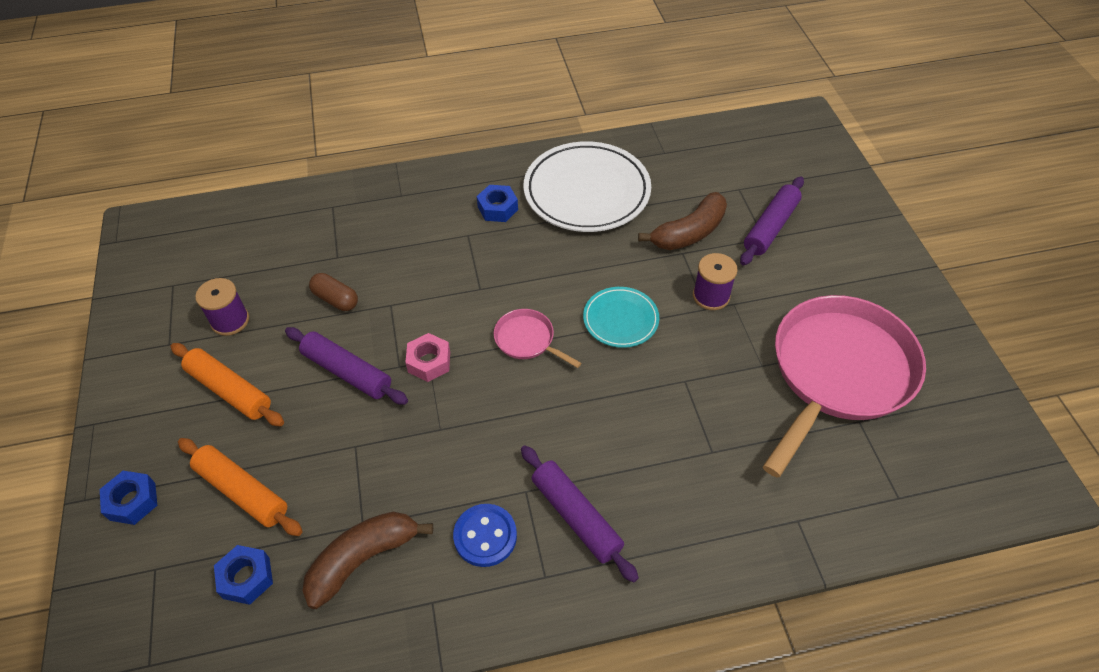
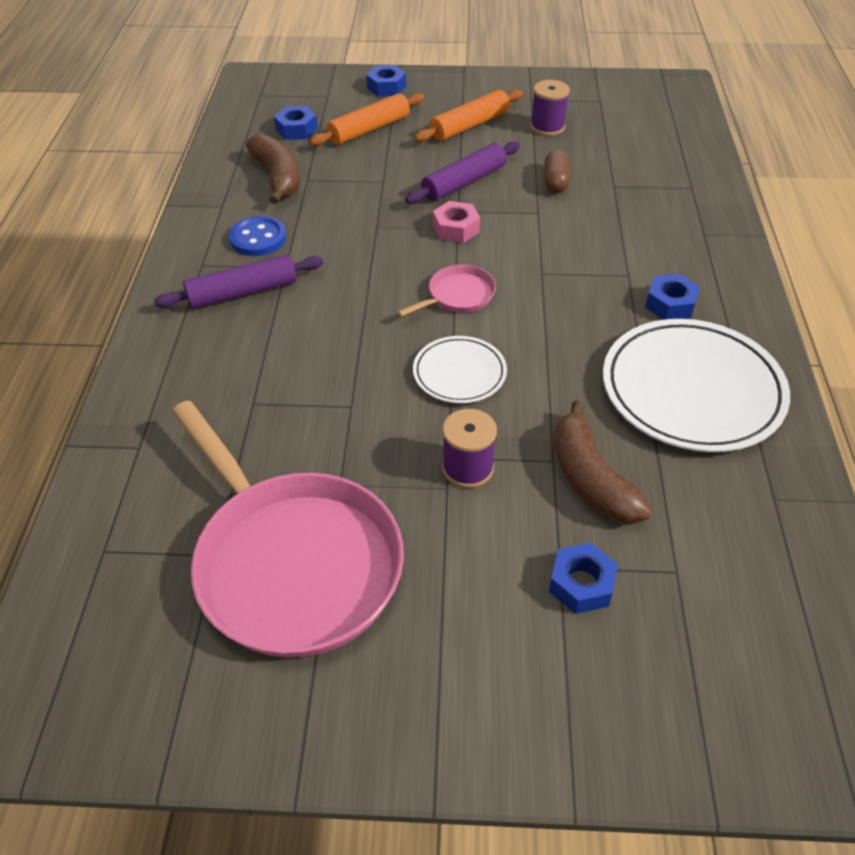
camera: 105 degrees right, 5 degrees down
(336, 299) = (555, 182): brown capsule -> brown capsule turned 45 degrees counterclockwise
(620, 319) = (459, 373): turquoise plate -> white plate
(770, 227) = (581, 584): purple rolling pin -> blue nut

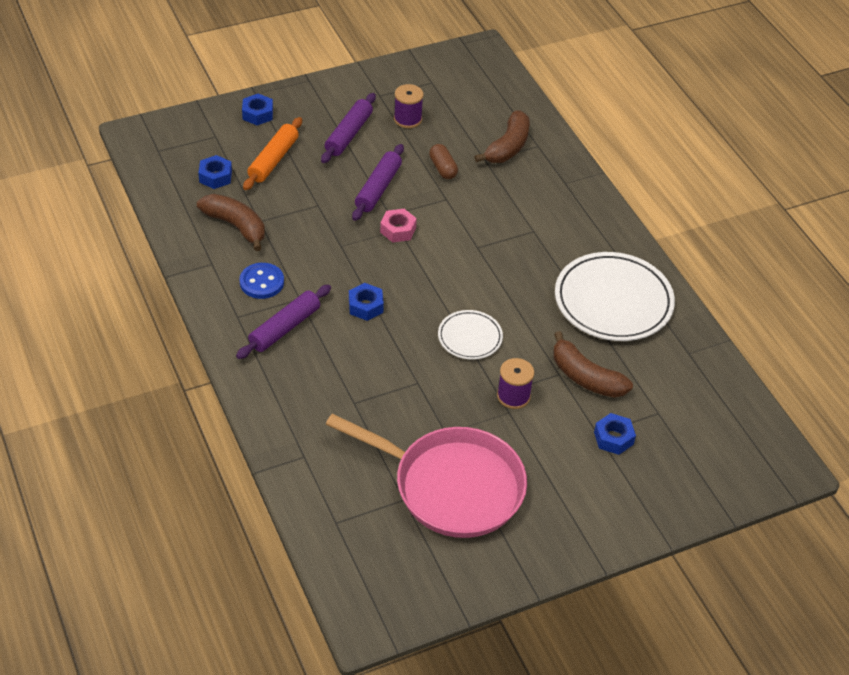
camera: 30 degrees left, 0 degrees up
(458, 296) = (433, 282): pink pan -> none
(469, 125) = (349, 134): orange rolling pin -> purple rolling pin
(652, 179) = (508, 147): none -> brown banana
(670, 304) = (571, 245): blue nut -> blue nut (365, 306)

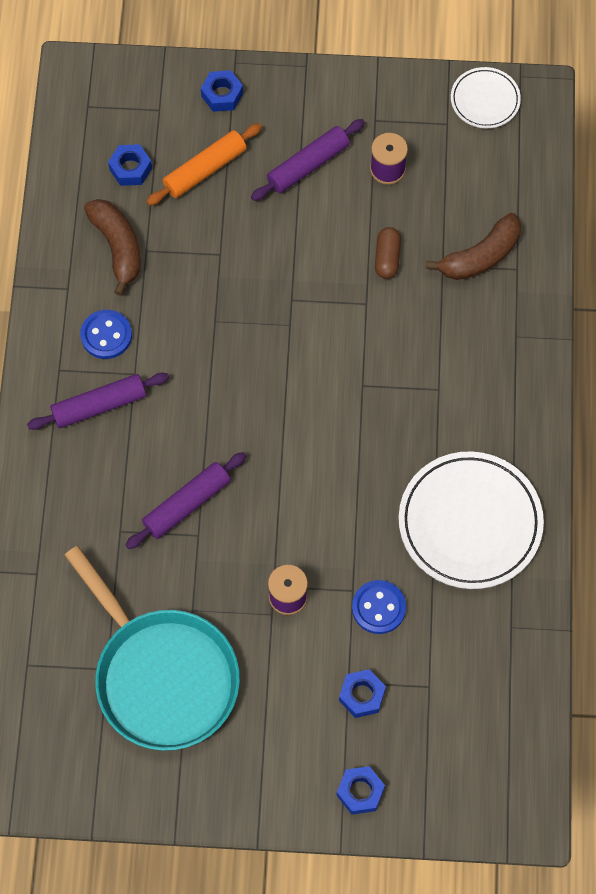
camera: 30 degrees right, 20 degrees up
(365, 306) = (198, 413): blue nut -> blue nut (360, 792)
(378, 188) = (298, 257): purple rolling pin -> purple rolling pin (187, 504)
(398, 230) = (288, 325): pink nut -> none
(451, 486) = (162, 676): pink pan -> turquoise pan
(470, 337) = (285, 502): white plate -> white plate (485, 100)
(586, 377) = (378, 608): brown banana -> blue button

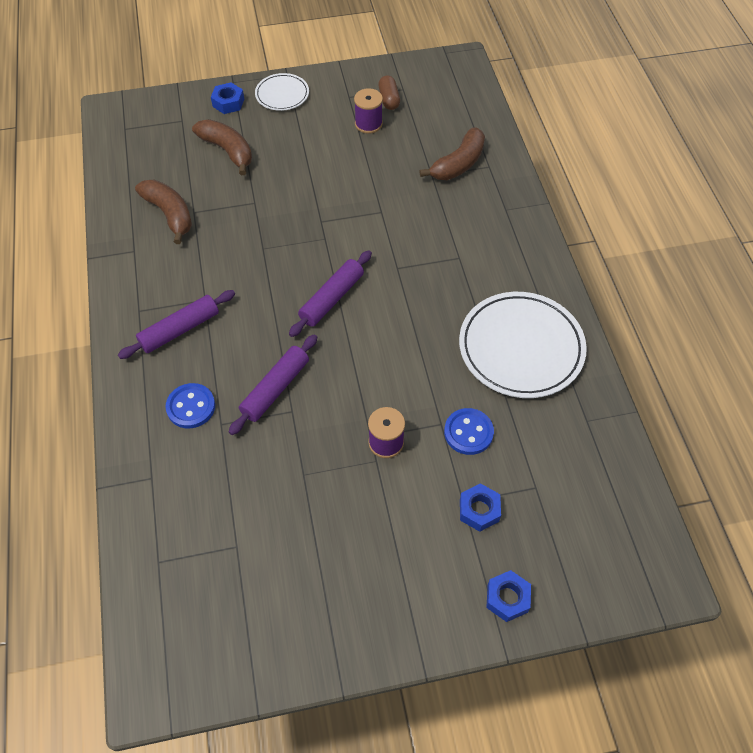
camera: 15 degrees left, 10 degrees down
(106, 335) = (174, 277): blue button -> blue button (191, 407)
(130, 168) = (168, 161): blue nut -> none
(162, 676) = (290, 539): turquoise pan -> none
(205, 170) = (227, 151): orange rolling pin -> brown banana
(308, 165) = (307, 133): purple rolling pin -> purple rolling pin (332, 298)
(387, 258) = (387, 179): brown capsule -> brown capsule (389, 99)
(485, 100) = (425, 70): white plate -> white plate (282, 94)

